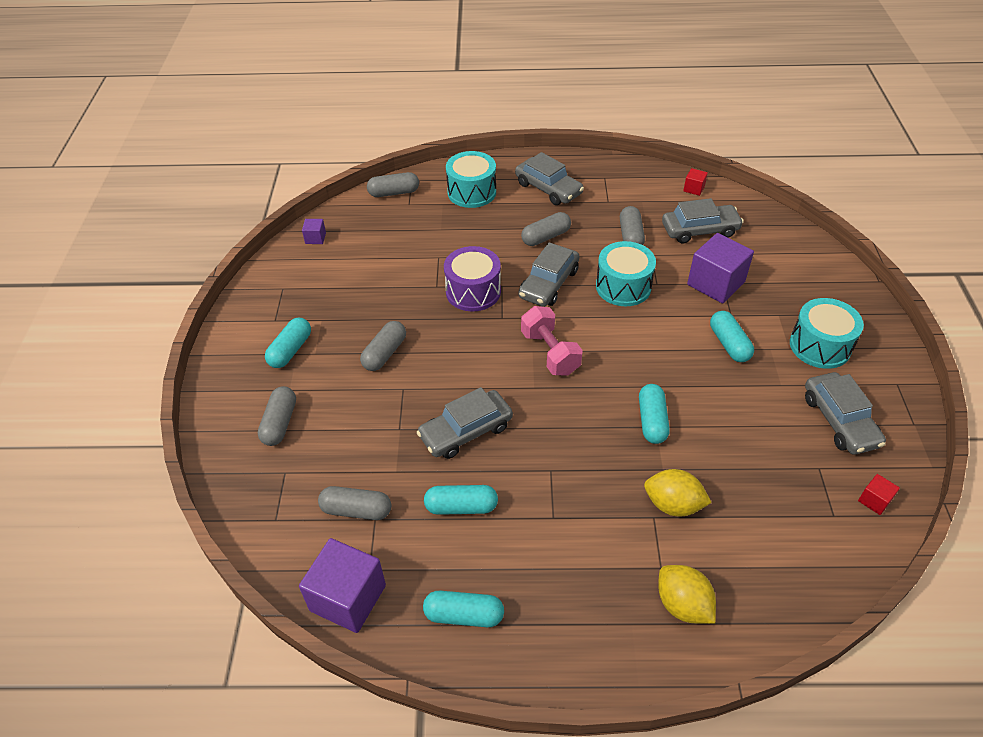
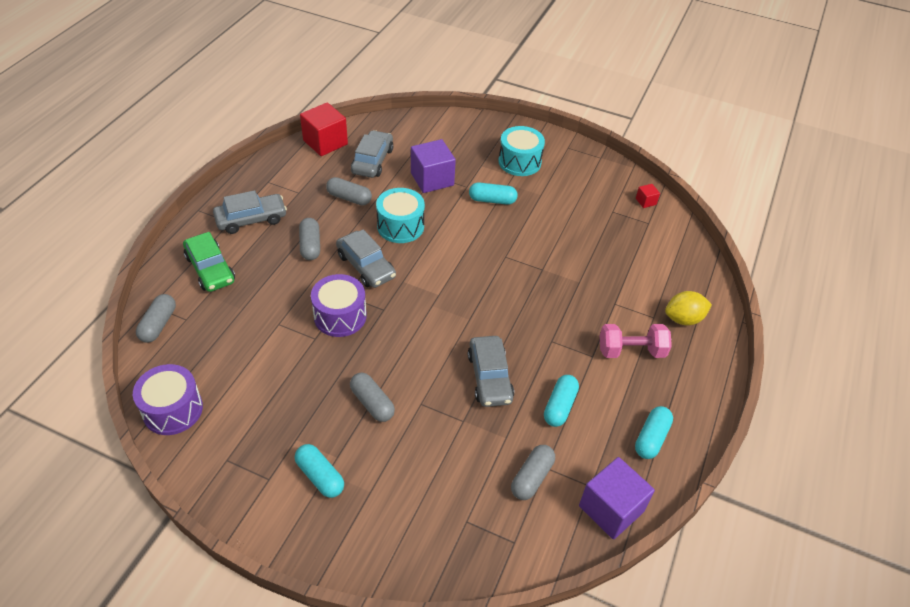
camera: 70 degrees left, 0 degrees up
(280, 423) = (407, 510): grey capsule -> none
(315, 238) = (173, 410): purple cube -> purple drum
(472, 192) = (210, 269): turquoise drum -> green car
(550, 353) = (440, 295): pink dumbbell -> pink dumbbell (631, 351)
(652, 421) = (537, 269): turquoise capsule -> none
(673, 505) = (609, 290): yellow lemon -> none
(694, 189) = (325, 142): red cube -> red cube, size x2.18
(839, 421) = (582, 185): grey car -> none

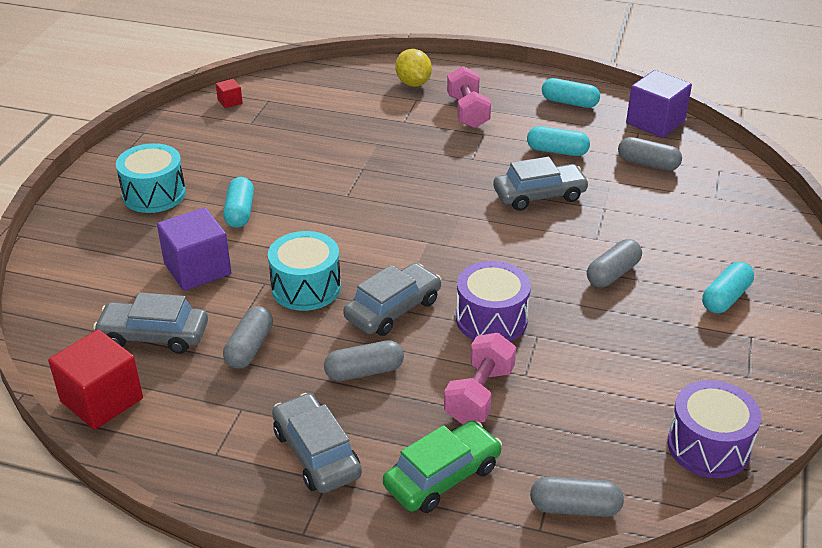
camera: 95 degrees left, 10 degrees down
(269, 297) = (479, 395): none -> pink dumbbell

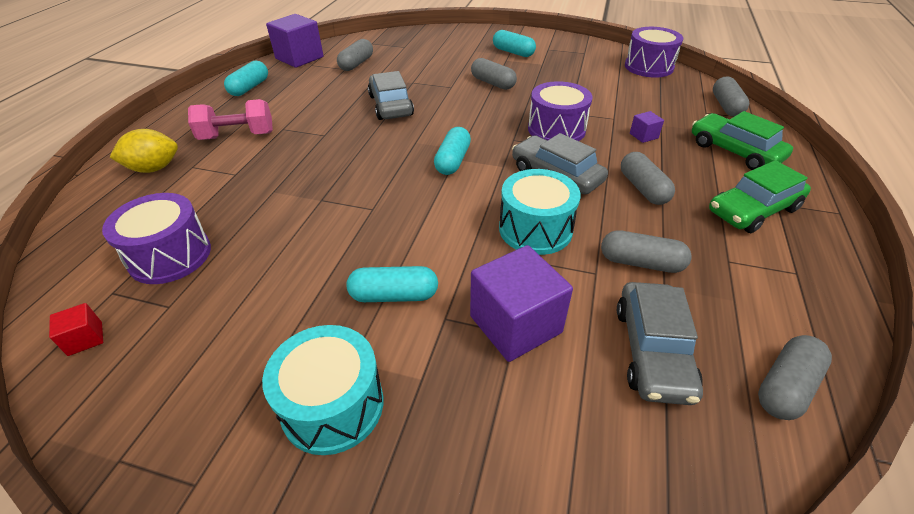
camera: 90 degrees left, 5 degrees up
(101, 400) = (785, 386): red cube -> grey capsule
(301, 113) = (170, 256): none -> purple drum
(316, 453) = (753, 210): grey car -> green car
(479, 395) = (643, 136): pink dumbbell -> purple cube
(557, 151) = (326, 96): turquoise capsule -> turquoise capsule (453, 161)

